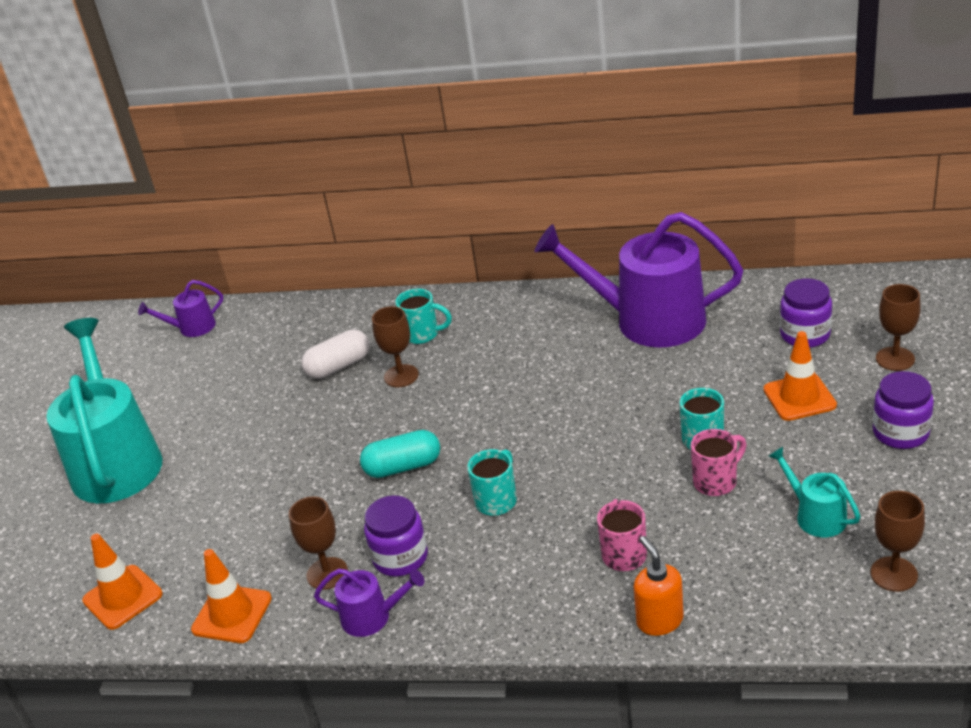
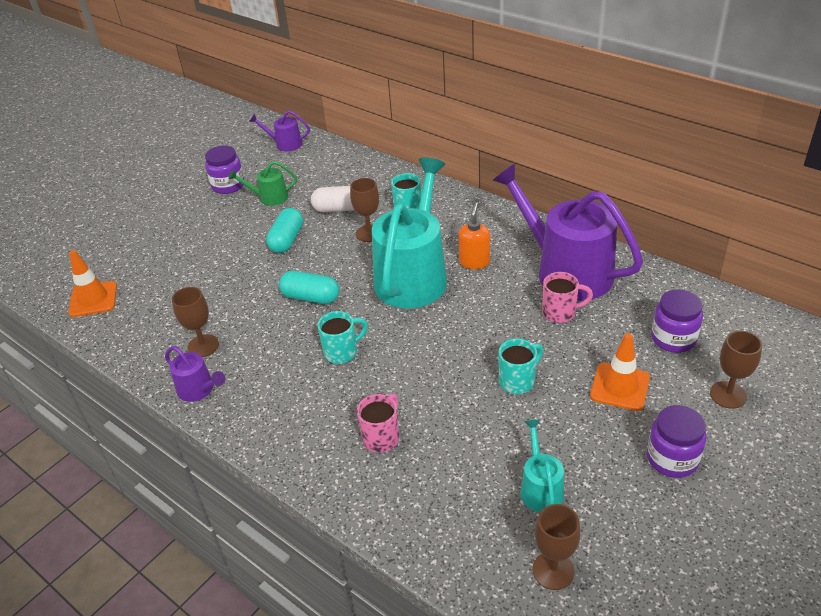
camera: 30 degrees right, 5 degrees up
(116, 461) = (168, 212): turquoise watering can -> turquoise watering can (413, 276)
(232, 614) = (132, 342): orange traffic cone -> none
(237, 391) = (269, 197): none -> green watering can
(309, 424) = (287, 240): none -> turquoise capsule
(400, 557) = (251, 359): purple jar -> purple jar (228, 185)
(659, 620) = (357, 500): orange soap dispenser -> orange soap dispenser (474, 262)
(716, 482) = (495, 419): pink mug -> pink mug (560, 313)

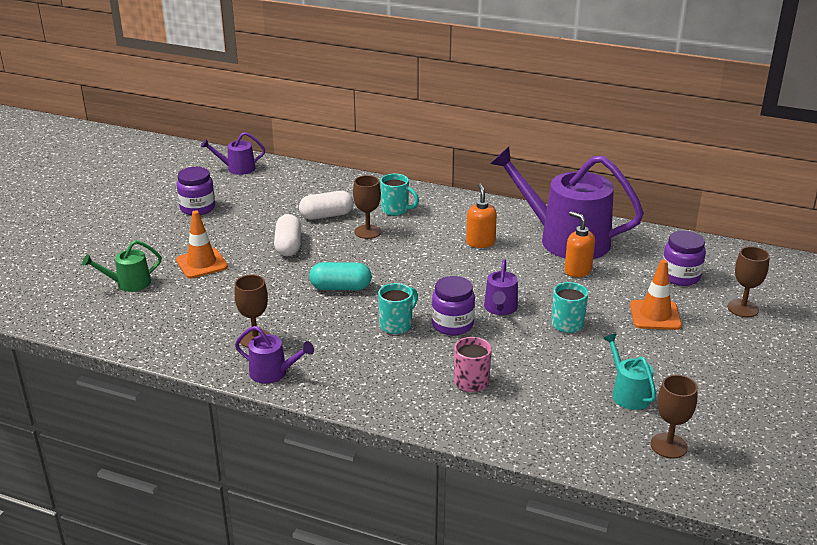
camera: 20 degrees left, 10 degrees down
(93, 299) = (110, 317): orange traffic cone -> orange traffic cone (202, 263)
(269, 197) = (248, 214): green watering can -> green watering can (129, 283)
(287, 240) = (288, 246): turquoise capsule -> white capsule
(413, 276) = (430, 259): turquoise watering can -> none
(455, 349) = (500, 308): none -> purple watering can
(560, 313) = (577, 271): pink mug -> orange soap dispenser
(672, 458) = (722, 357): purple jar -> purple jar (452, 324)

